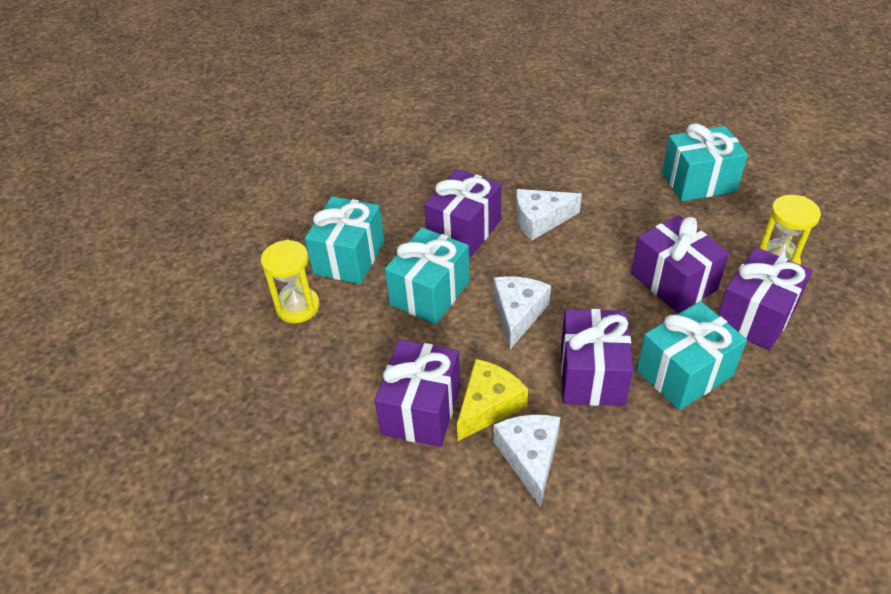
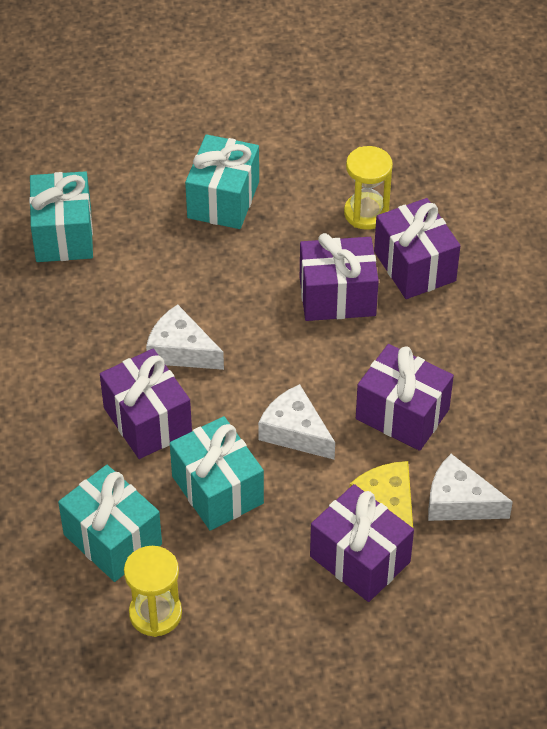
camera: 65 degrees left, 5 degrees up
(540, 220) = (181, 350): white cheese -> white cheese turned 105 degrees clockwise
(684, 373) = (441, 350): turquoise gift -> turquoise gift (63, 235)

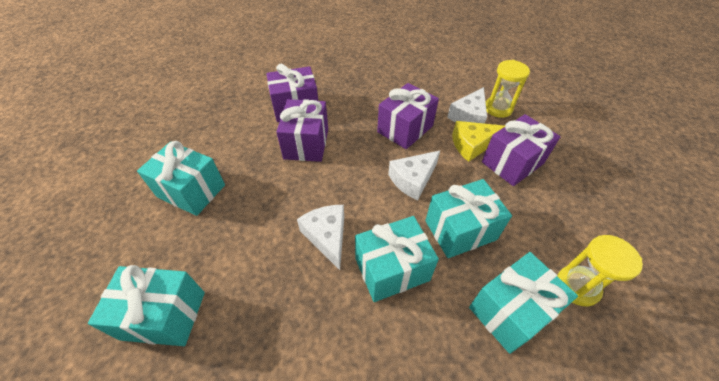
camera: 80 degrees left, 0 degrees up
(147, 421) = (392, 269): purple gift -> turquoise gift
(181, 350) = (327, 237): white cheese -> white cheese turned 120 degrees clockwise
(366, 213) = (244, 121): yellow hourglass -> yellow hourglass (498, 108)

